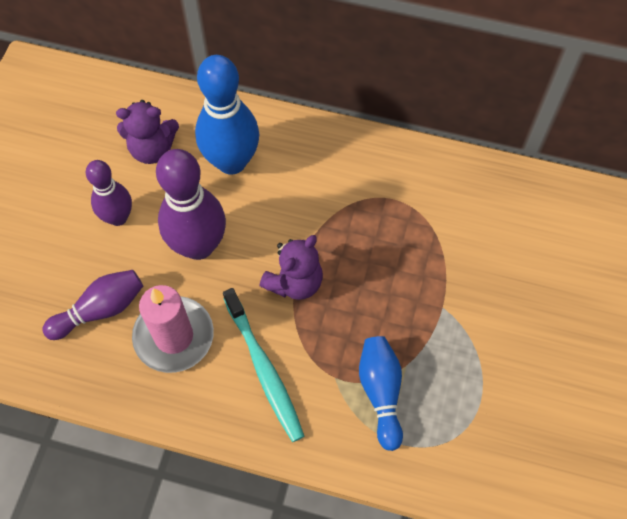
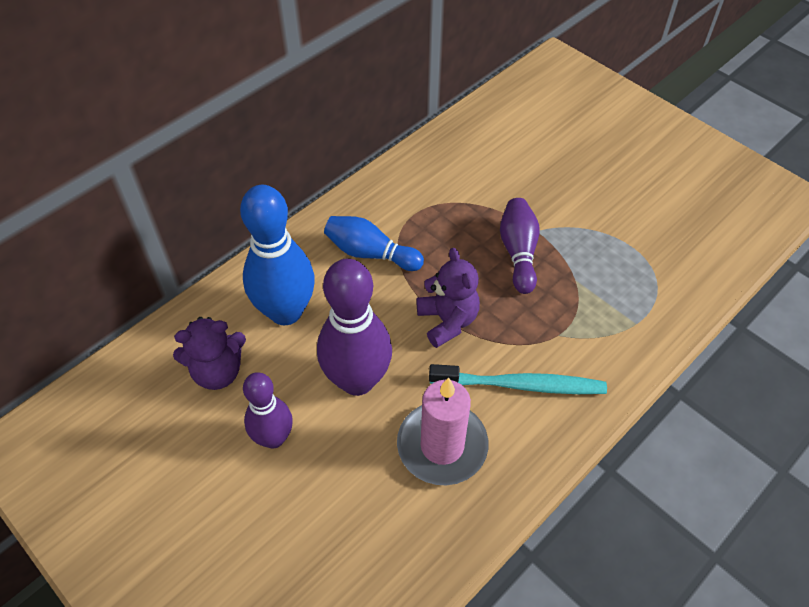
camera: 60 degrees left, 10 degrees down
(100, 310) = (370, 502): purple bowling pin -> purple bowling pin (518, 252)
(152, 149) = (218, 371): purple teddy bear -> purple teddy bear turned 45 degrees clockwise
(381, 392) = (591, 308): blue bowling pin -> blue bowling pin (370, 253)

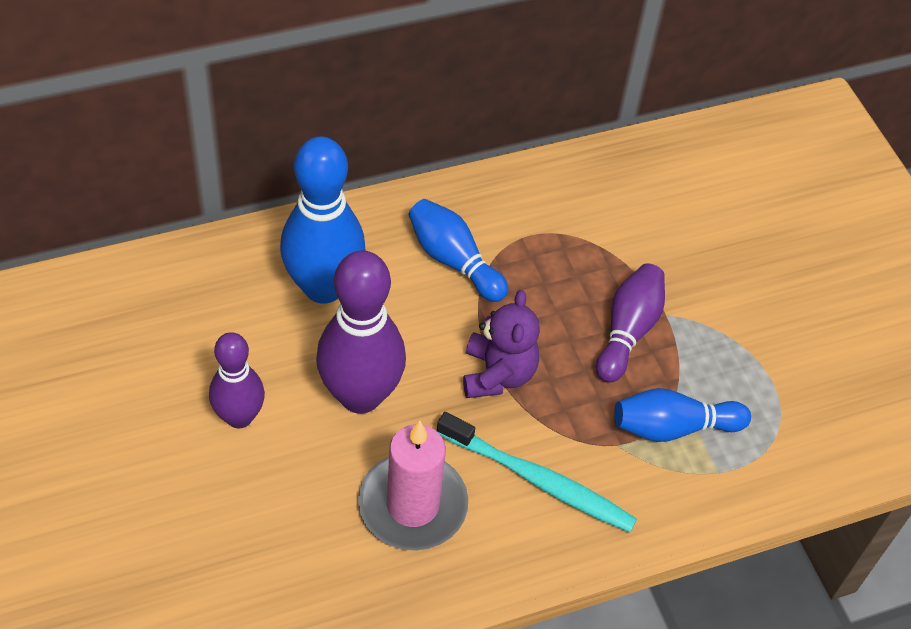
camera: 20 degrees right, 0 degrees up
(218, 371) = (217, 321): purple teddy bear -> none
(588, 306) = (673, 427): none -> blue bowling pin

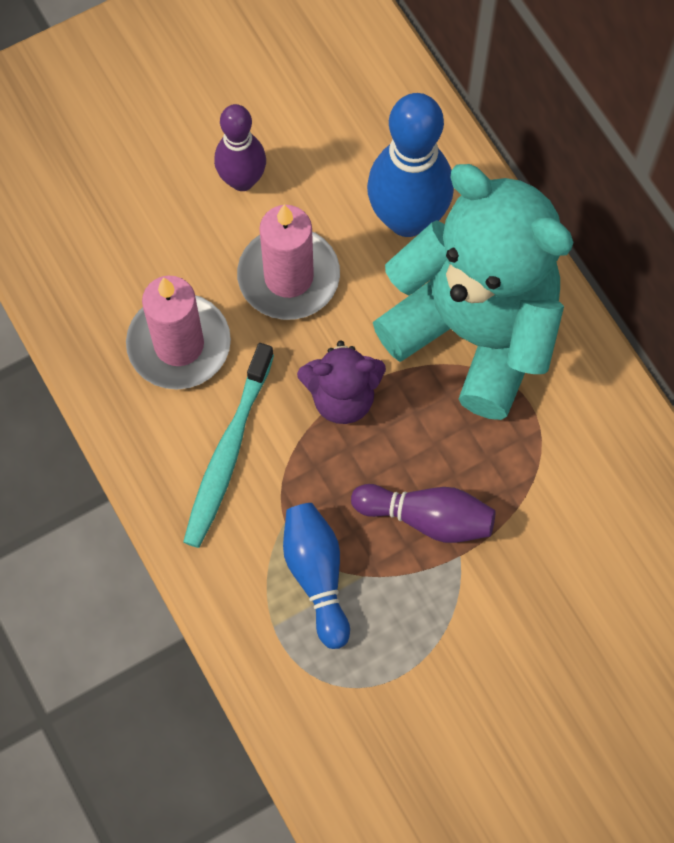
camera: 85 degrees right, 15 degrees up
(360, 395) = (288, 277): purple bowling pin -> pink candle
(454, 260) = (474, 333): blue bowling pin -> turquoise teddy bear

